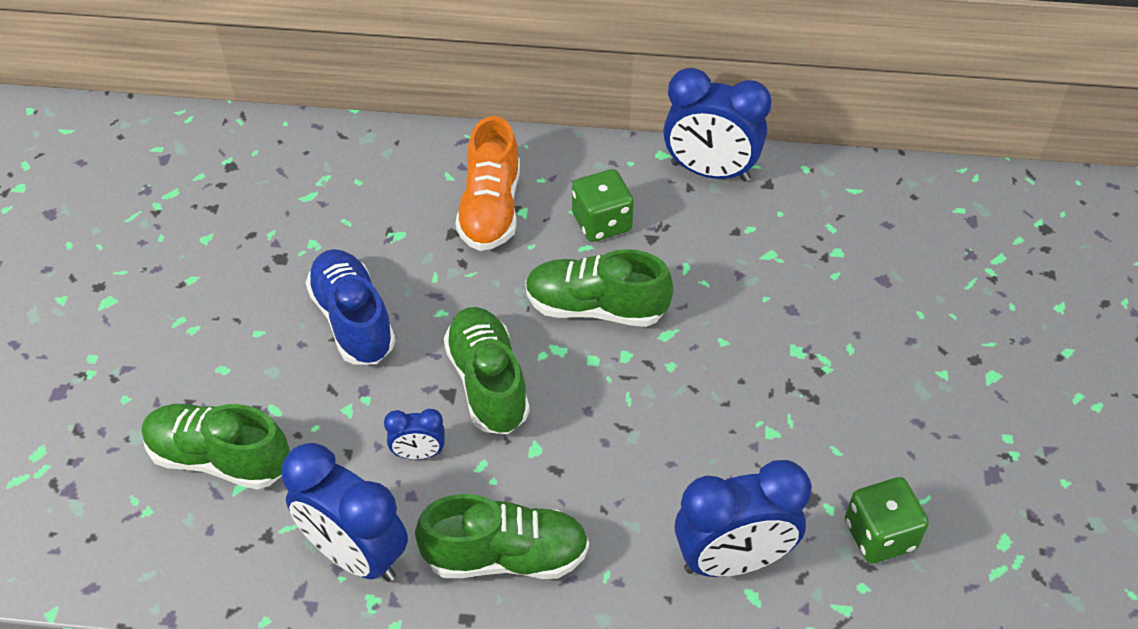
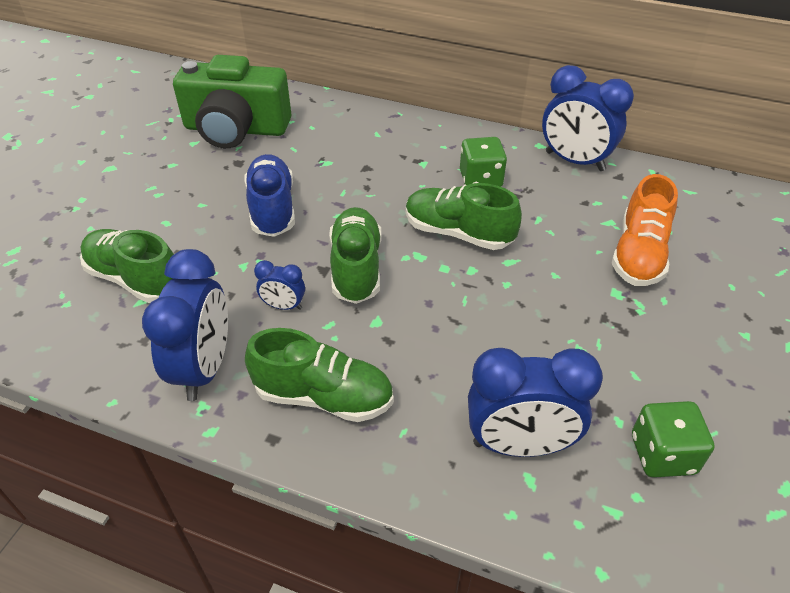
camera: 15 degrees right, 5 degrees down
(256, 205) = (236, 129): none -> green camera
(355, 554) = (204, 368): blue clock -> blue clock turned 135 degrees counterclockwise
(491, 209) = (400, 158): orange shoe -> orange shoe (639, 254)

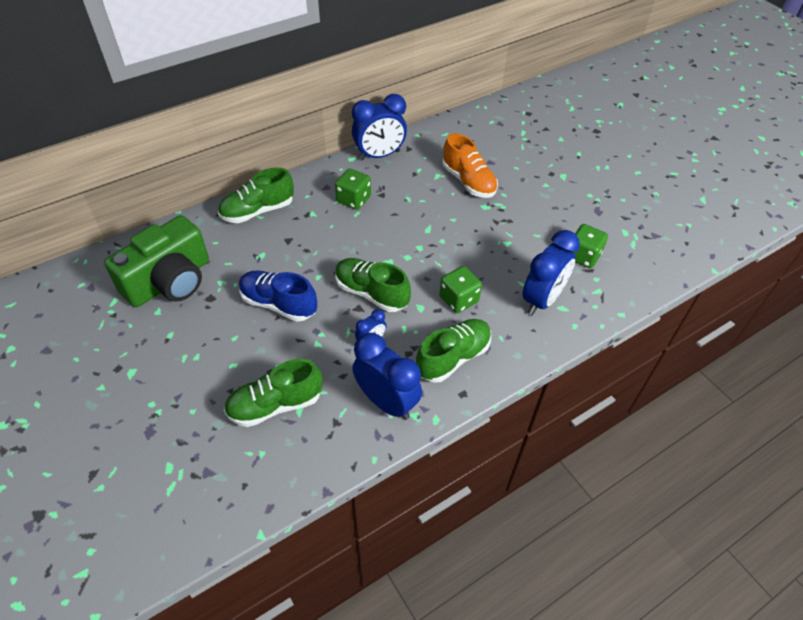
camera: 55 degrees left, 5 degrees up
(425, 351) = (459, 299): none -> green dice
(458, 233) = (387, 235): green shoe -> green shoe (258, 211)

